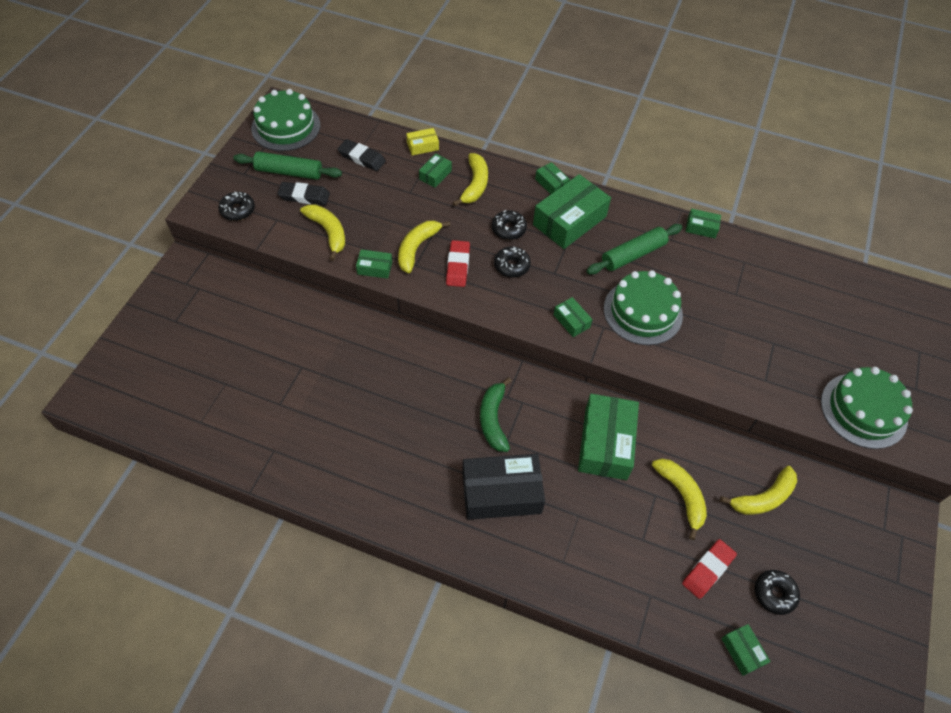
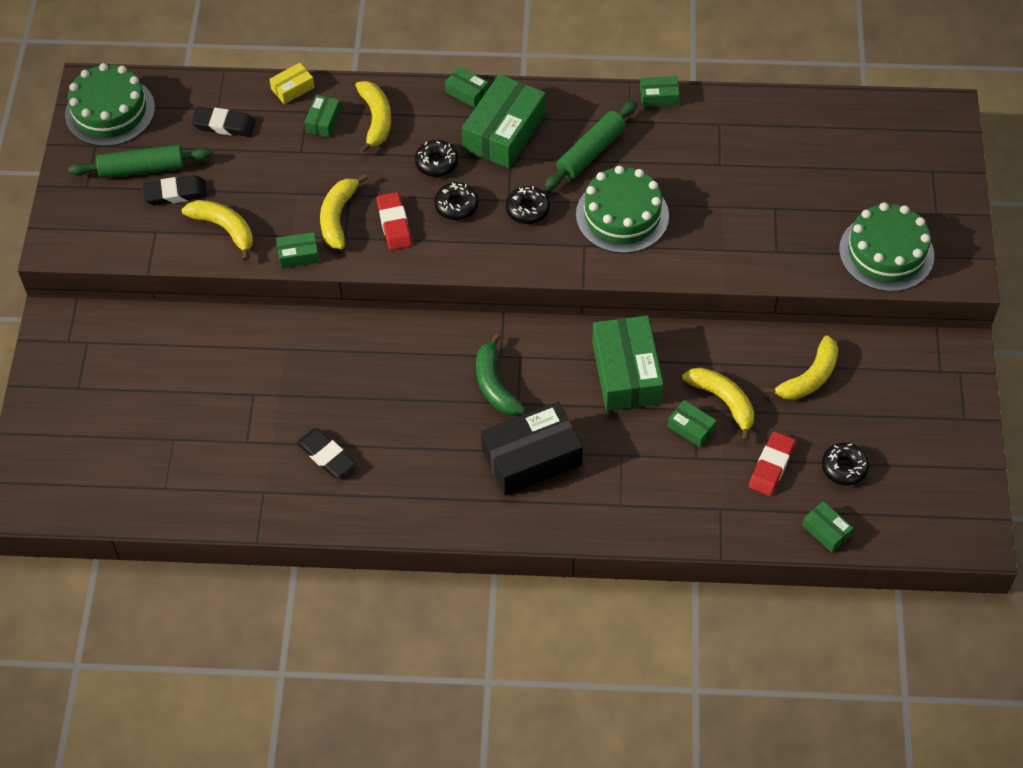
camera: 15 degrees left, 0 degrees up
(238, 210) = (102, 234): black donut -> black donut (527, 210)
(336, 436) = (326, 456): none -> black eraser
(571, 321) = (546, 249): green box -> green box (691, 428)

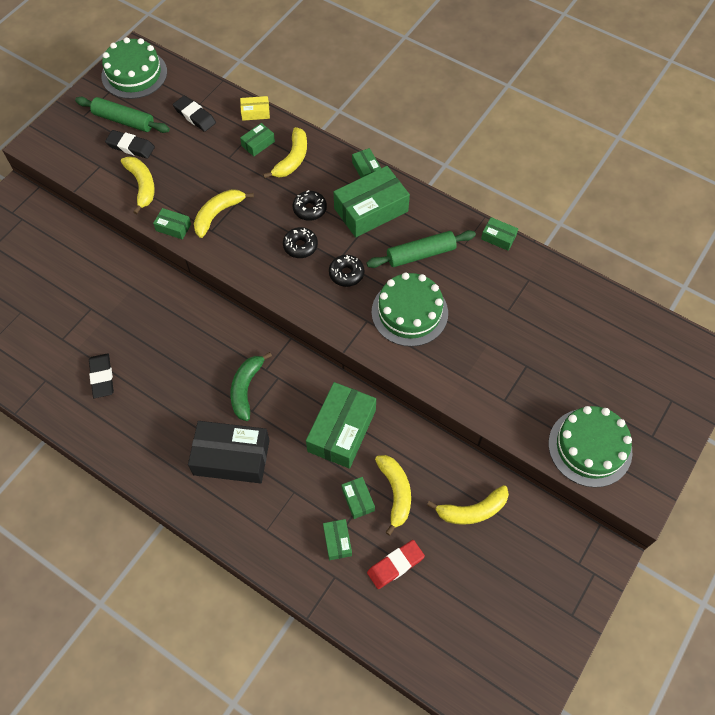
camera: 30 degrees right, 5 degrees up
(394, 224) = (250, 238): red eraser -> none
(826, 531) = (400, 644): green box -> green box (337, 541)
(844, 468) = (449, 600): black donut -> none

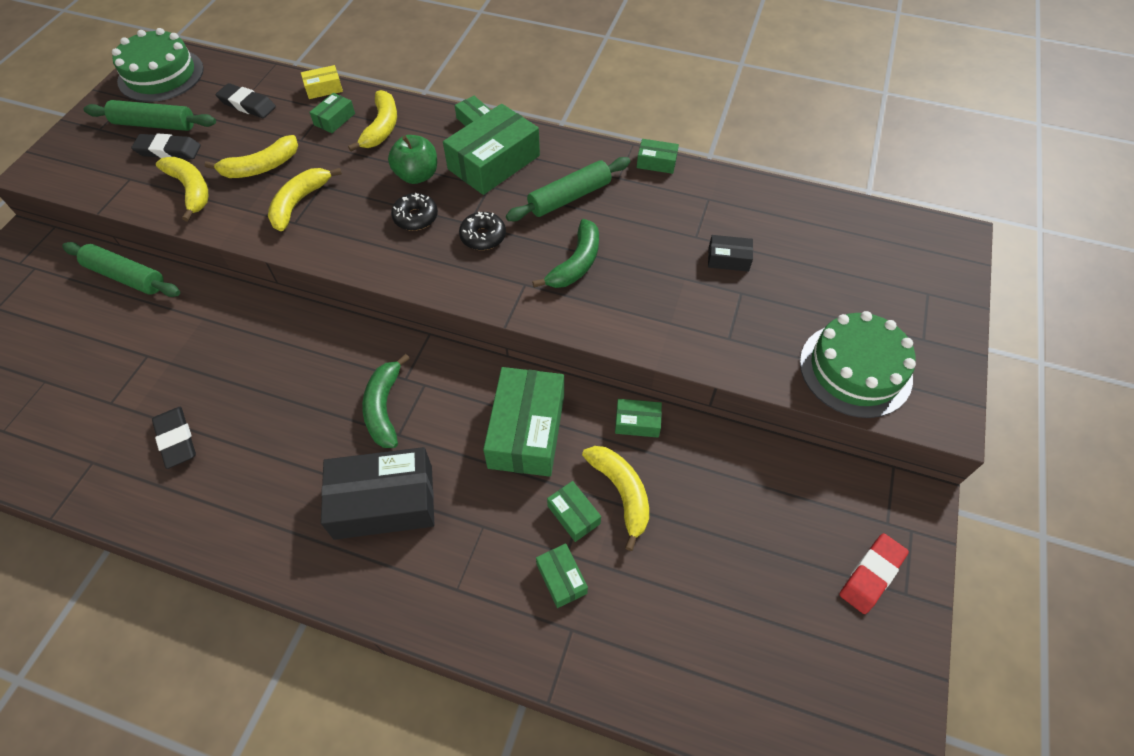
camera: 15 degrees left, 5 degrees down
(84, 241) = (126, 276): none -> green rolling pin
(173, 227) = (242, 228): green box -> green box (637, 422)
(309, 209) = (417, 175): black donut -> green apple
(395, 565) = (651, 590): red eraser -> red eraser (871, 575)
(409, 312) = (576, 263): green cake -> green banana
(472, 510) = (728, 490): yellow banana -> yellow banana (261, 167)
(526, 335) = (728, 259): none -> black box

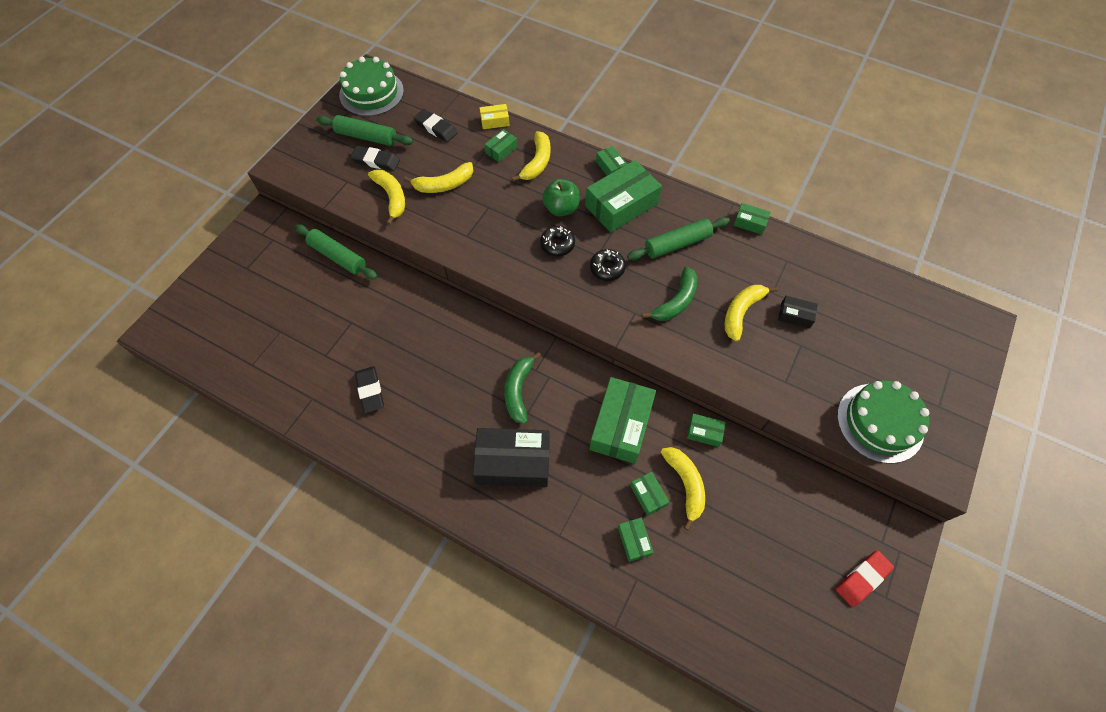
camera: 10 degrees right, 5 degrees up
(299, 203) = (471, 219): yellow banana -> yellow banana (741, 312)

